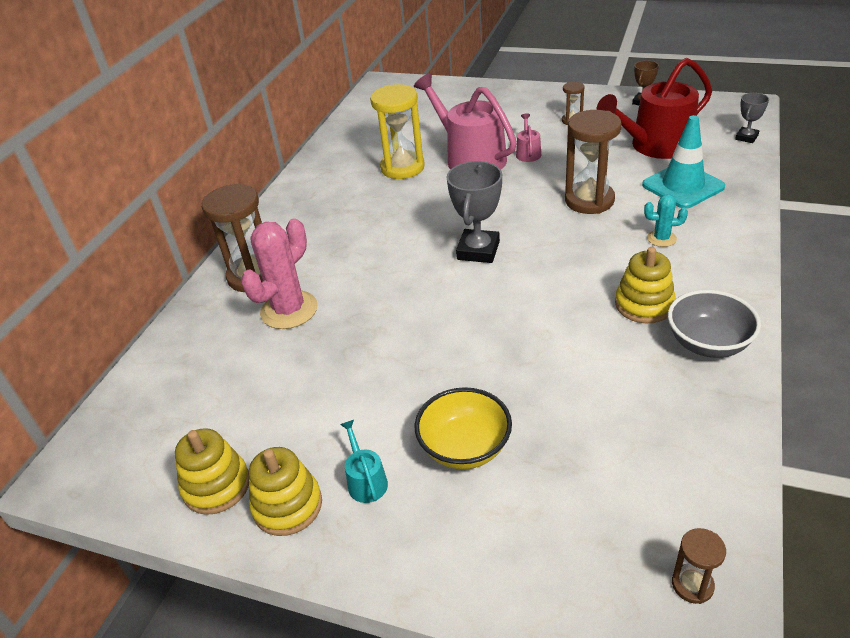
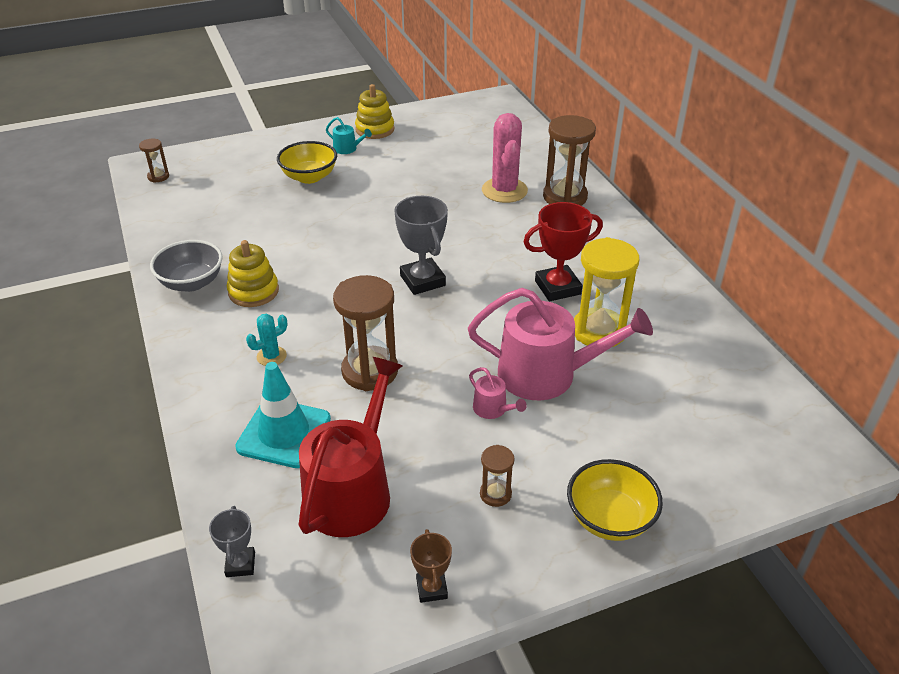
camera: 135 degrees right, 0 degrees up
(216, 486) = (419, 122): yellow stacking toy -> none
(384, 203) = (557, 287): none -> red trophy
(524, 97) = (610, 518): none -> yellow bowl

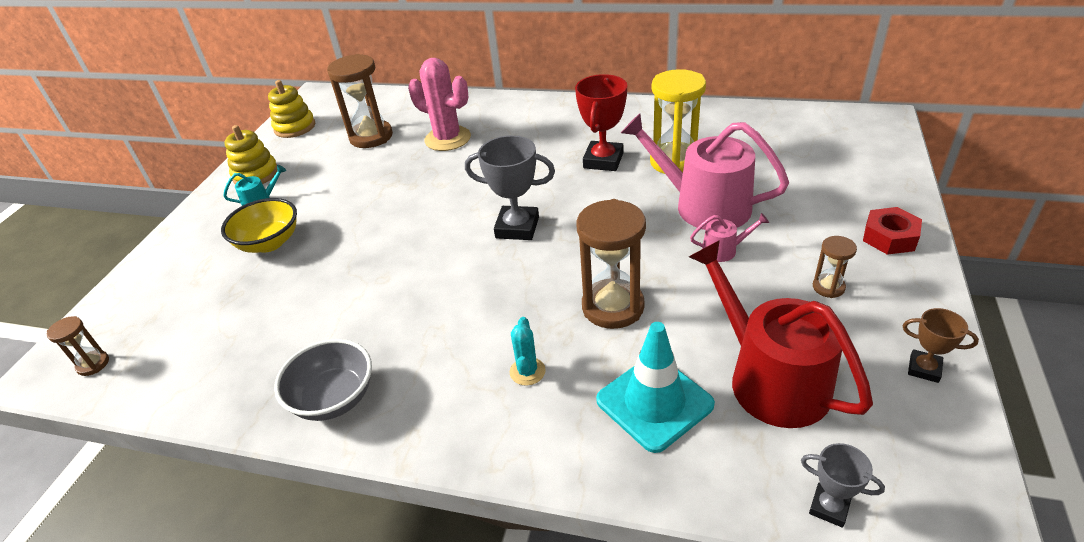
camera: 50 degrees left, 0 degrees up
(253, 291) = (408, 350): yellow stacking toy -> yellow stacking toy (295, 127)
(547, 374) = (703, 205): pink watering can -> pink watering can turned 105 degrees counterclockwise
(565, 197) = (494, 114): brown hourglass -> brown hourglass (371, 137)
(610, 518) = (889, 237): yellow bowl -> red nut

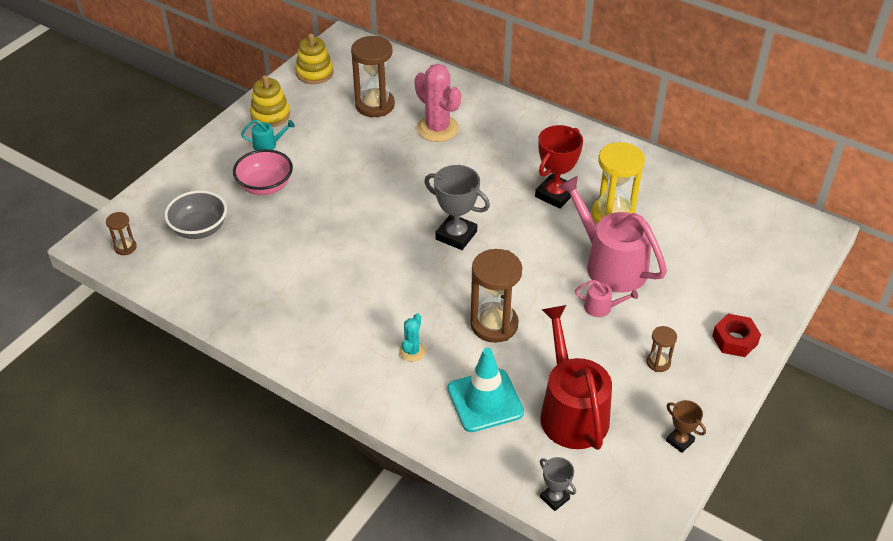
camera: 15 degrees right, 5 degrees up
(269, 243) = (265, 186): yellow bowl -> pink bowl
(334, 399) = (278, 327): grey bowl -> grey bowl (199, 229)

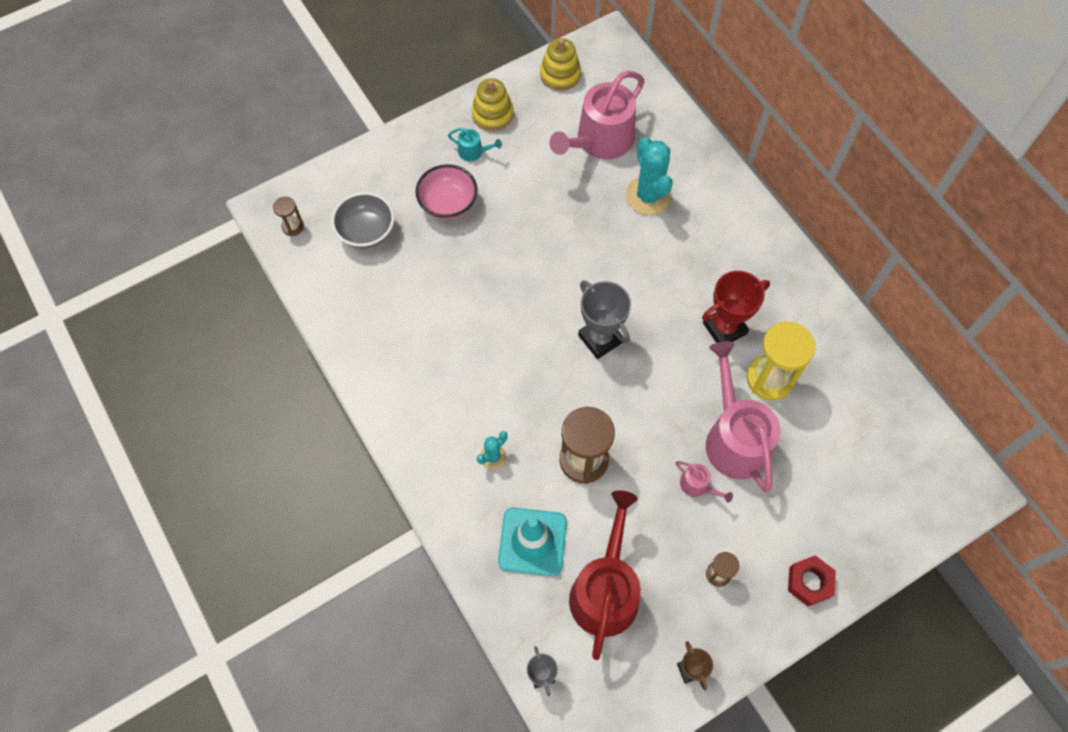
camera: 25 degrees right, 20 degrees up
(375, 105) = (600, 140): brown hourglass -> pink watering can
(437, 128) = (648, 196): pink cactus -> turquoise cactus

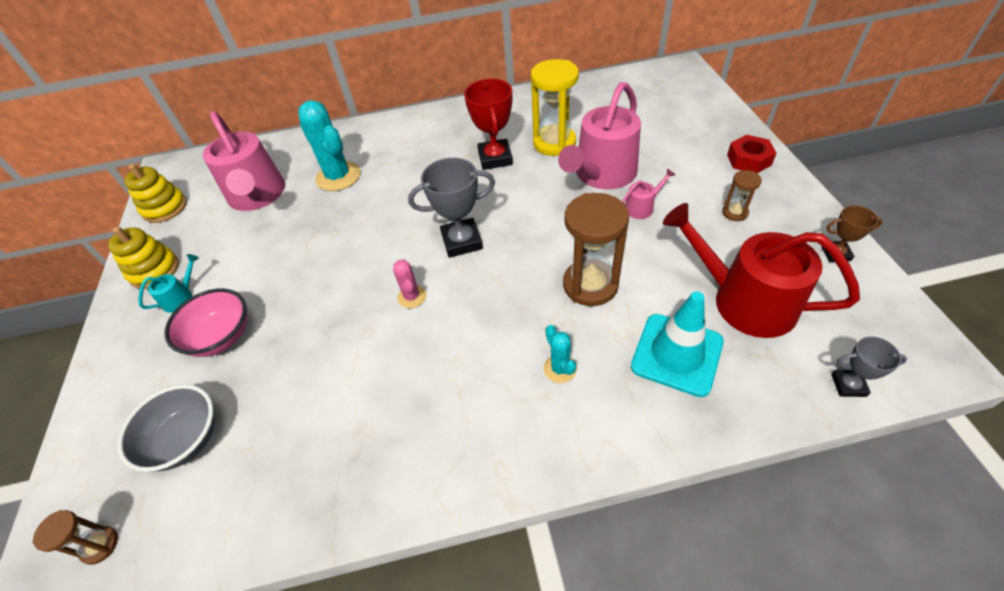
camera: 65 degrees left, 15 degrees down
(527, 323) = (412, 297): none -> pink cactus
(648, 196) = (338, 176): turquoise cactus -> turquoise cactus turned 45 degrees clockwise
(734, 438) = (602, 174): pink watering can -> pink watering can turned 60 degrees counterclockwise

